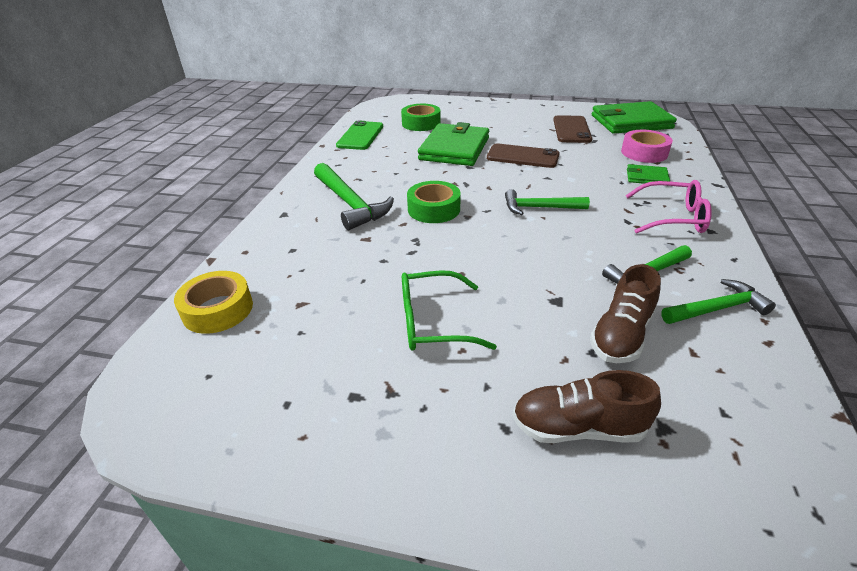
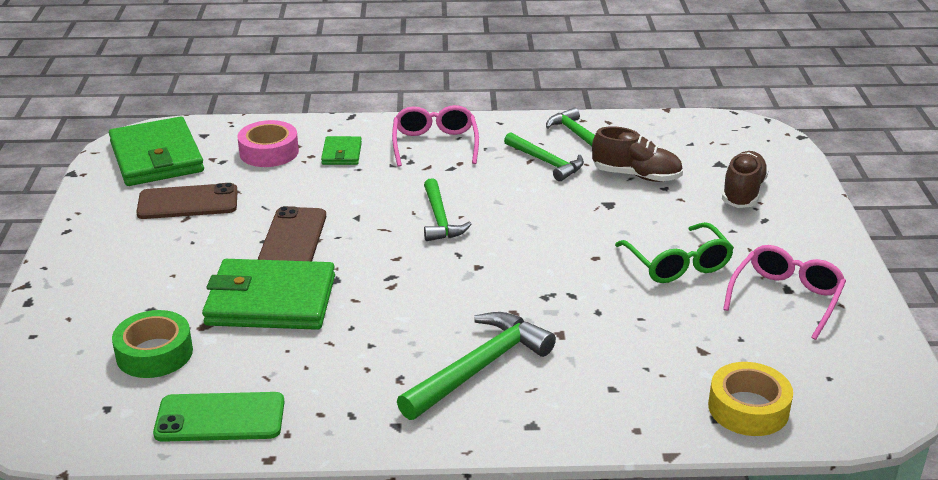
camera: 105 degrees left, 5 degrees down
(341, 389) = (786, 298): none -> pink glasses
(434, 209) = (469, 293): green tape -> none
(578, 428) = (742, 193): brown shoe -> brown shoe turned 150 degrees counterclockwise

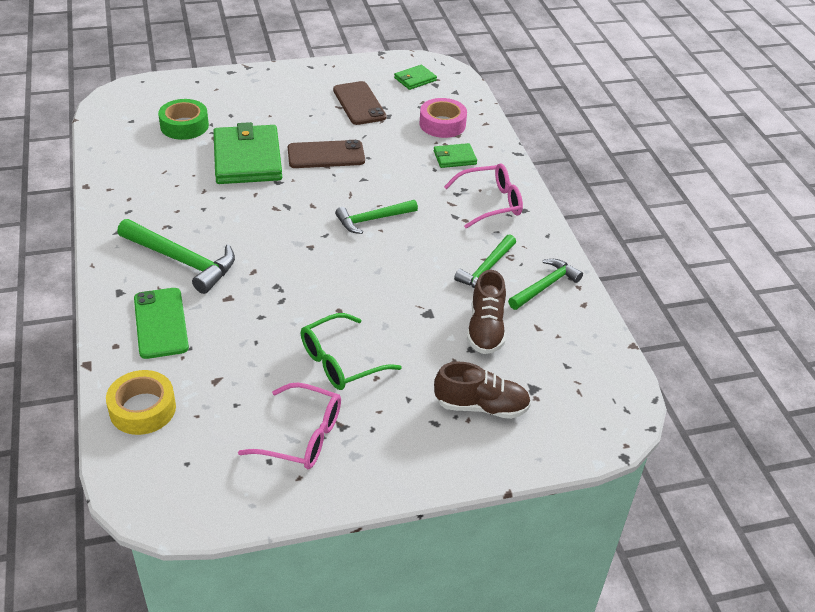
camera: 75 degrees right, 10 degrees up
(156, 157) = (415, 79): green wallet -> green wallet, size x0.48
(220, 418) = (123, 161): green phone -> green phone (161, 323)

